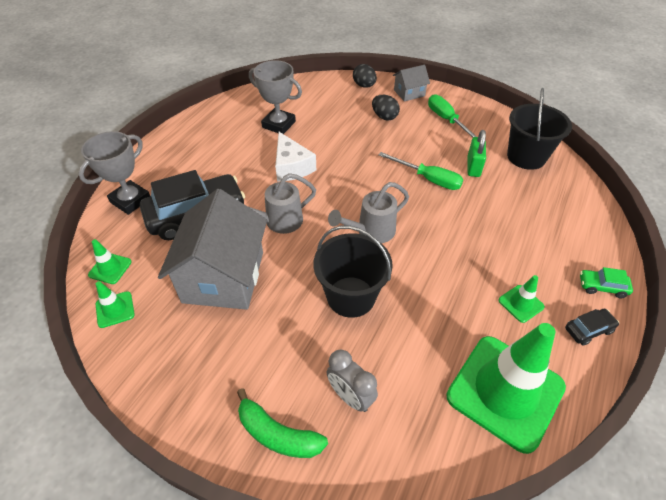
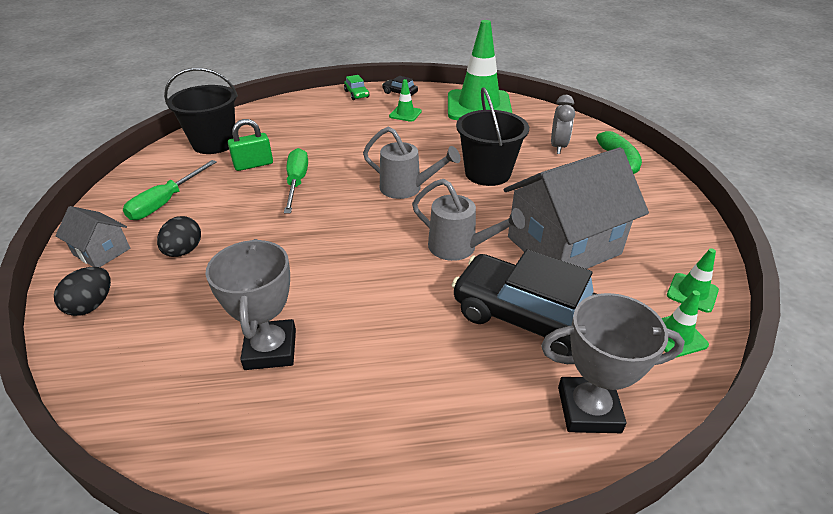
camera: 125 degrees left, 10 degrees down
(291, 167) = (361, 283): white cheese -> none

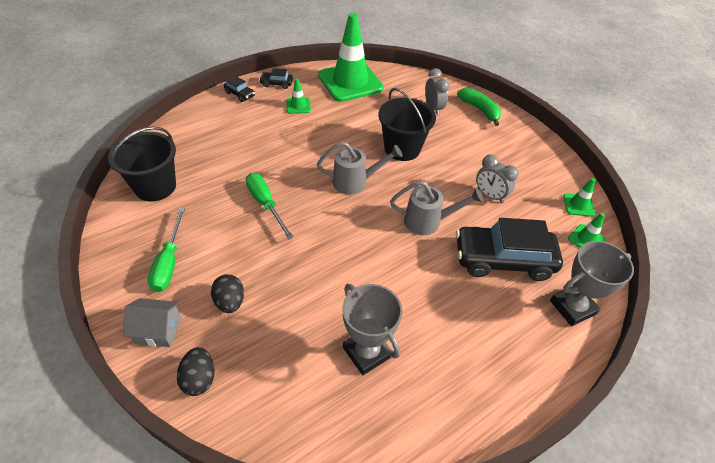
camera: 30 degrees left, 10 degrees up
(253, 165) = (213, 198): green padlock -> none
(356, 94) = (240, 94): green car -> black car
(563, 245) = (490, 195): grey house -> grey clock

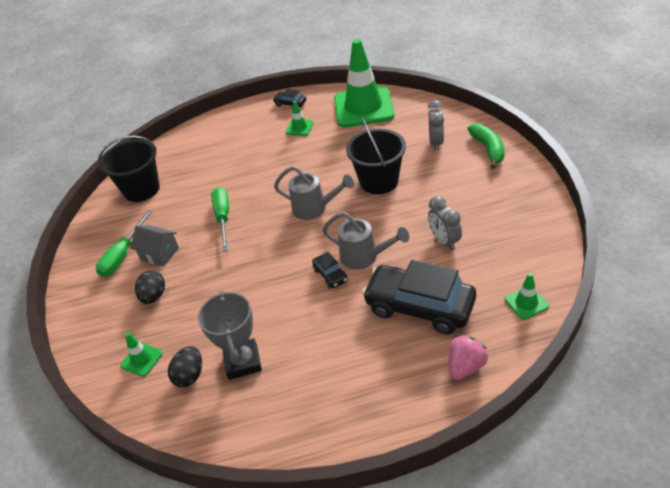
camera: 30 degrees right, 5 degrees down
(158, 330) = (91, 307): grey house -> grey house (159, 253)
(199, 379) = (103, 351): black egg -> black egg (190, 375)
(240, 94) = (251, 112): black car -> black car (330, 275)
(572, 307) = (465, 366): grey trophy -> pink strawberry
(578, 205) = (540, 266): green traffic cone -> green traffic cone (142, 359)

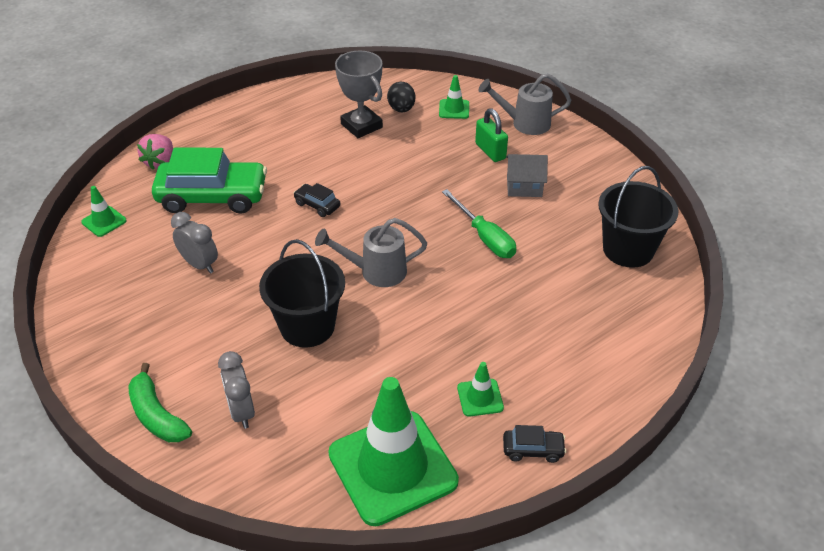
camera: 150 degrees right, 0 degrees up
(123, 255) = (564, 177): green screwdriver -> none
(154, 296) = (490, 151): black egg -> green padlock
(364, 257) = (288, 229): grey watering can -> grey watering can (525, 123)
(419, 307) = (212, 197): black car -> green car

